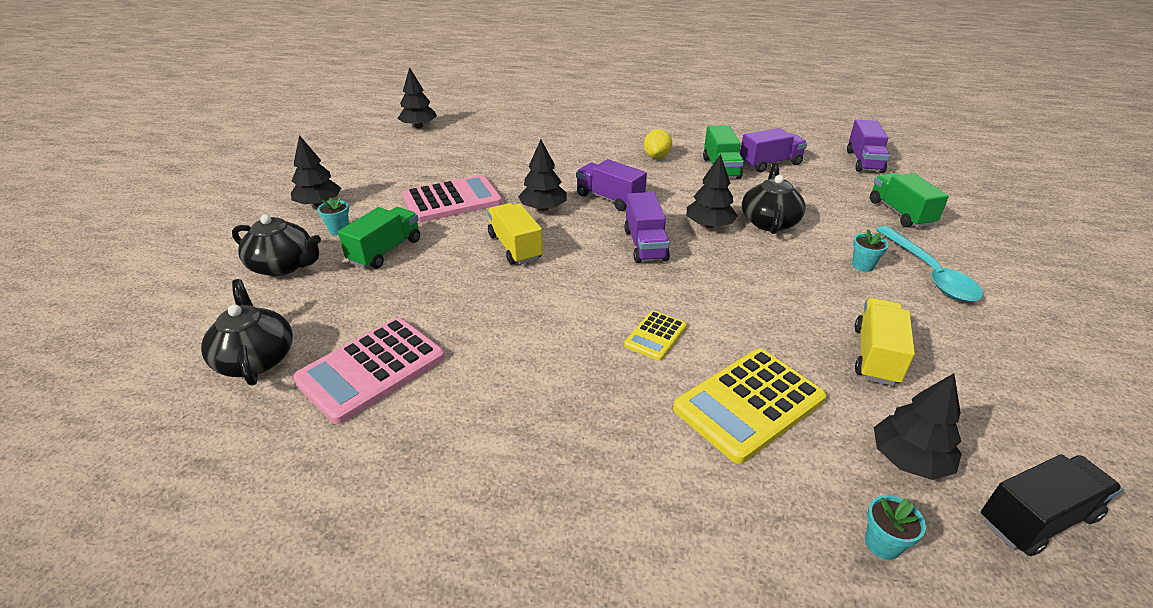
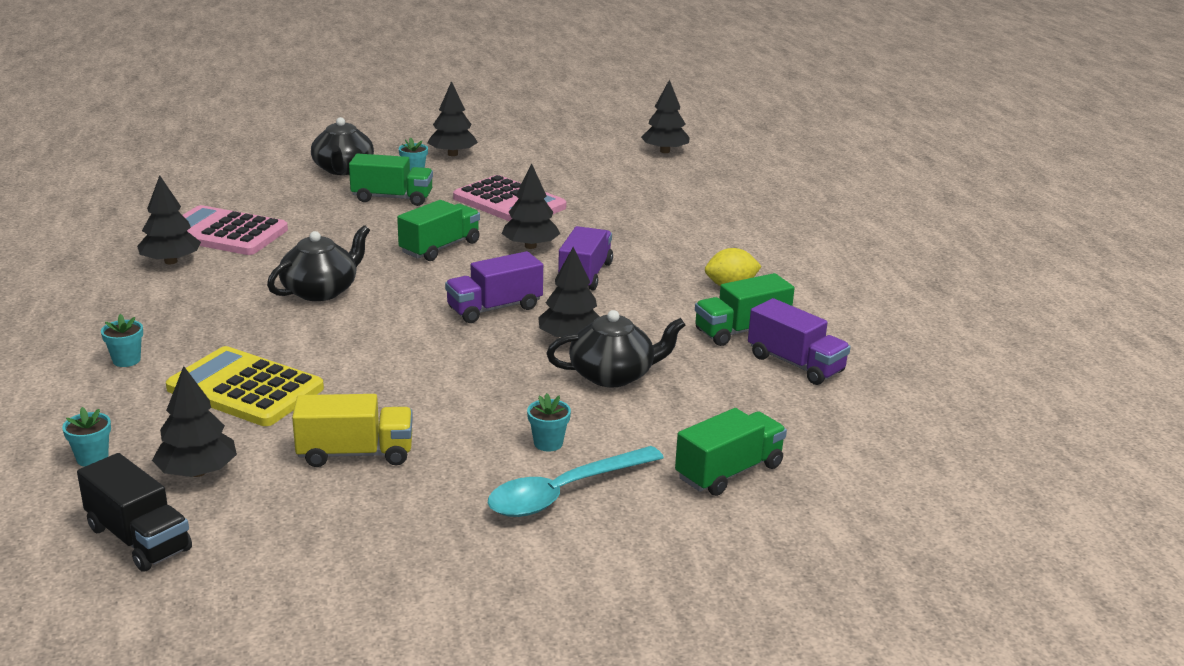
camera: 65 degrees right, 10 degrees down
(256, 358) = (219, 194): black teapot -> black teapot (321, 291)
(416, 423) = (171, 261): none -> black tree
(515, 247) = (440, 248): yellow truck -> green truck
(655, 336) = (327, 334): yellow calculator -> none
(659, 491) = (126, 360): none -> turquoise flower pot
(864, 161) = (892, 440): purple truck -> none

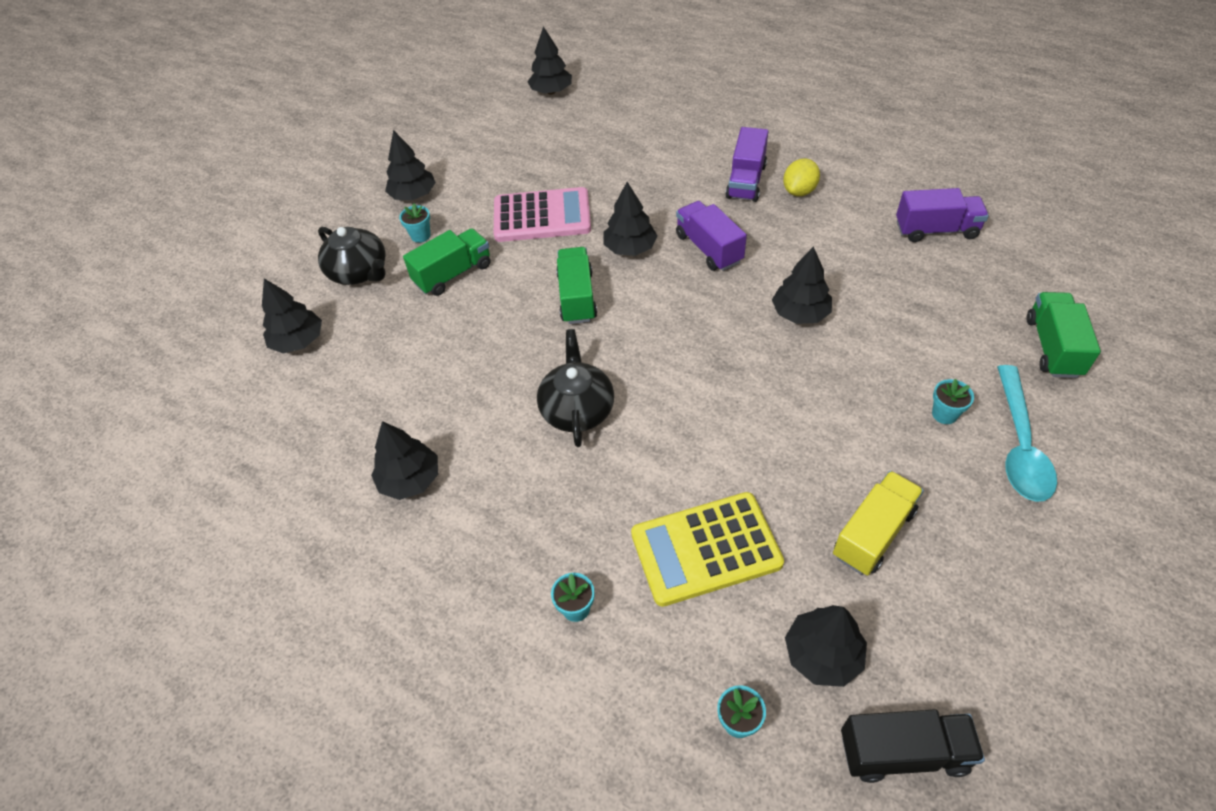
camera: 40 degrees left, 25 degrees up
(224, 233) = (394, 413): pink calculator -> none
(246, 179) = (298, 341): none -> black tree
(494, 308) = (712, 325): purple truck -> purple truck (746, 181)
(613, 375) = (874, 323): black teapot -> none
(741, 331) = (868, 225): green truck -> none

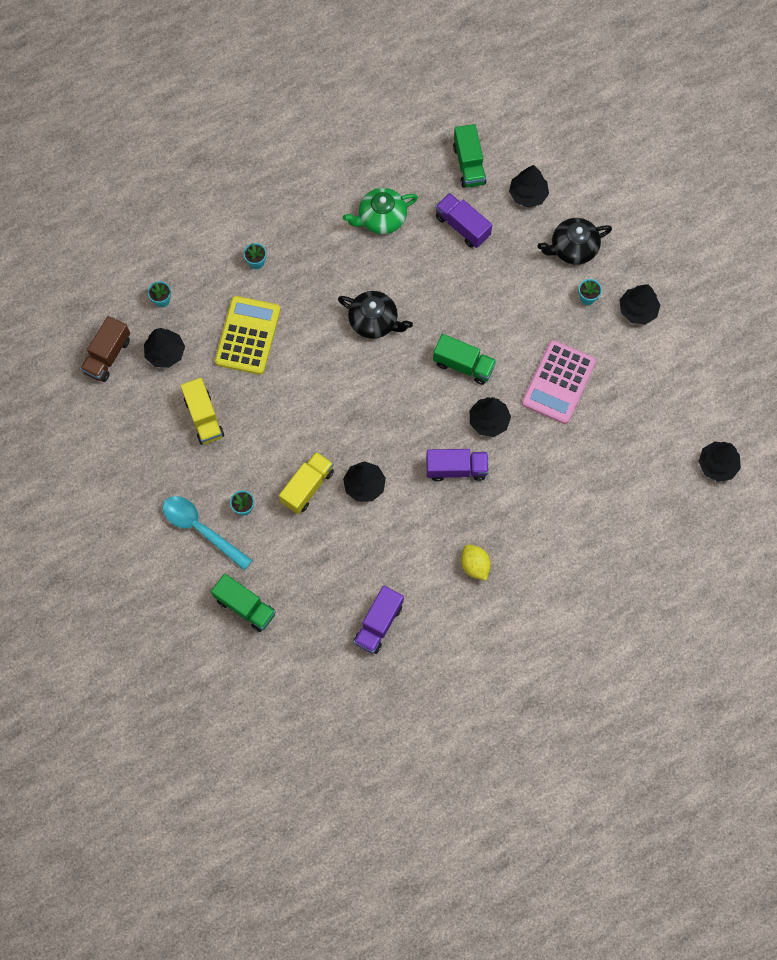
camera: 115 degrees right, 20 degrees up
(410, 479) = (381, 218): black tree -> green teapot
(453, 274) = (534, 302): green truck -> green truck (469, 164)
(746, 181) = (509, 537): purple truck -> purple truck (462, 226)
(854, 364) = (307, 487): none -> yellow truck
(903, 752) = (108, 356): black truck -> brown truck

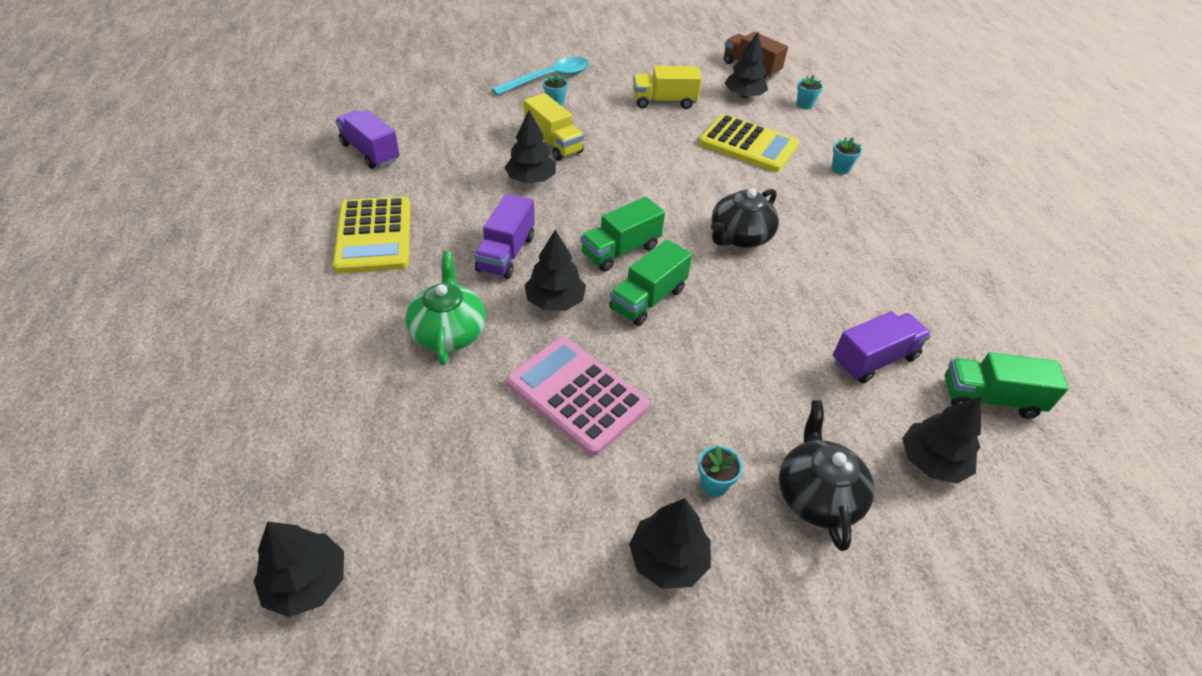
camera: 105 degrees right, 25 degrees down
(245, 606) = (456, 85): green truck -> green truck (620, 250)
(381, 218) = (894, 279): green teapot -> green teapot (449, 331)
(475, 565) = (374, 236): yellow lemon -> yellow calculator

